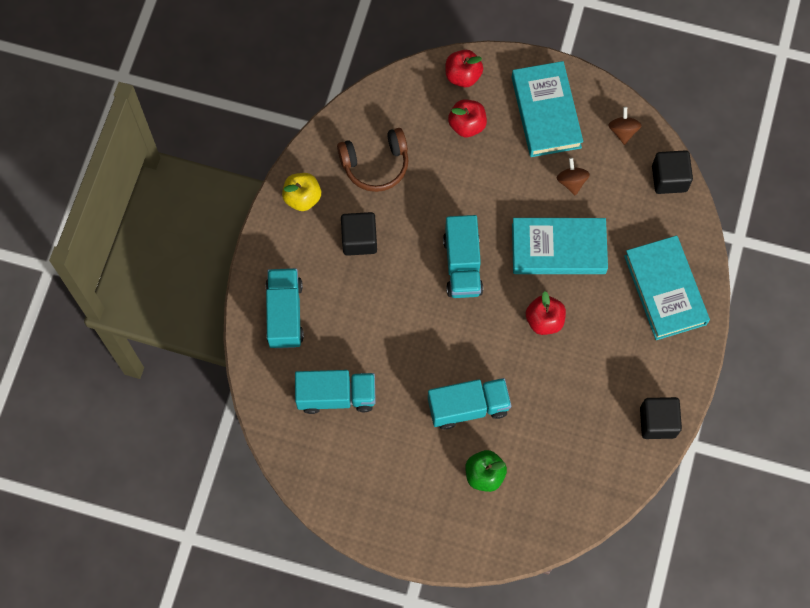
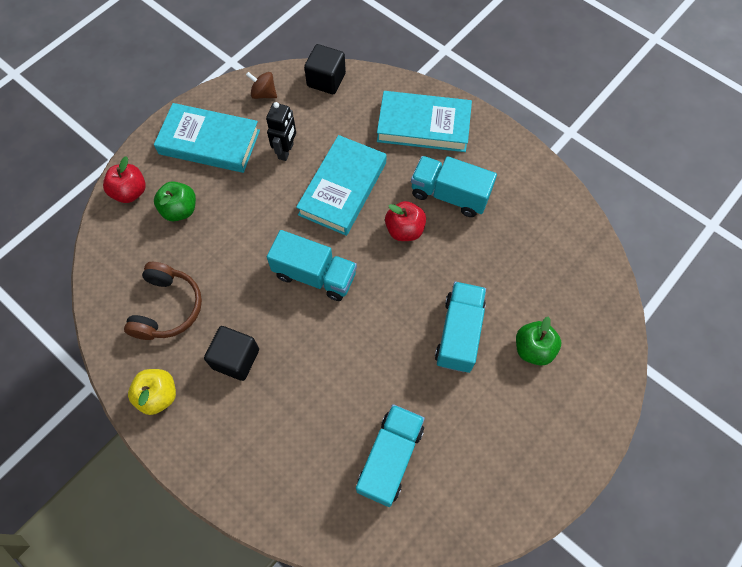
camera: 65 degrees left, 5 degrees down
(285, 314) = (274, 472): turquoise truck -> turquoise truck (449, 195)
(467, 125) = (180, 210): red apple -> green apple
(571, 182) = (286, 151): brown spinning top -> black robot
(657, 422) = (541, 183): black cube -> none

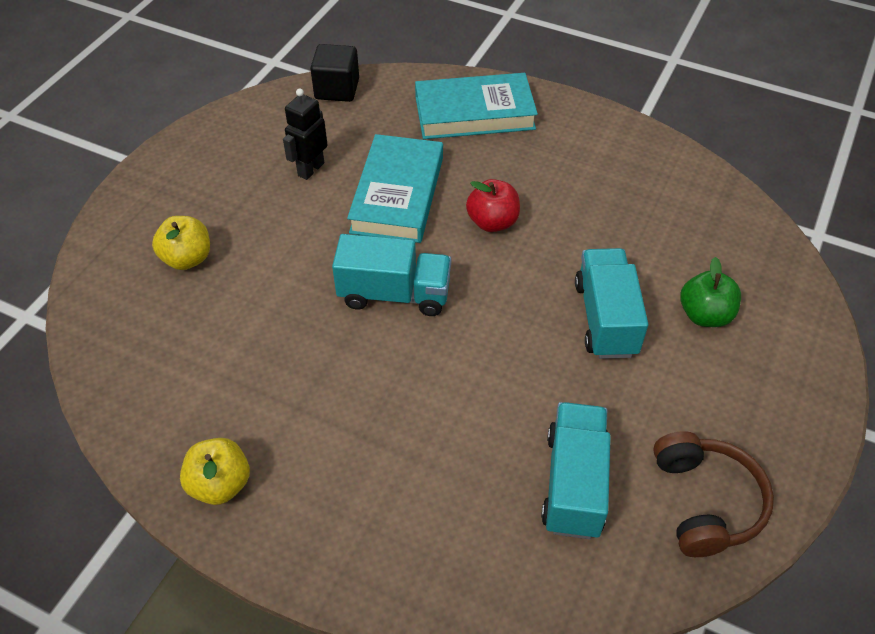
camera: 15 degrees left, 15 degrees down
(130, 192) = (111, 252): red apple -> none
(167, 308) = (203, 374): brown headphones -> brown headphones (706, 502)
(180, 210) = (187, 258): green apple -> yellow apple
(209, 142) = (205, 178): turquoise book -> none
(236, 359) = (319, 413): black cube -> none
(264, 94) = (262, 116): brown spinning top -> none
(286, 151) = (310, 169): black robot -> black robot turned 150 degrees counterclockwise
(449, 195) = (534, 175): turquoise truck -> none

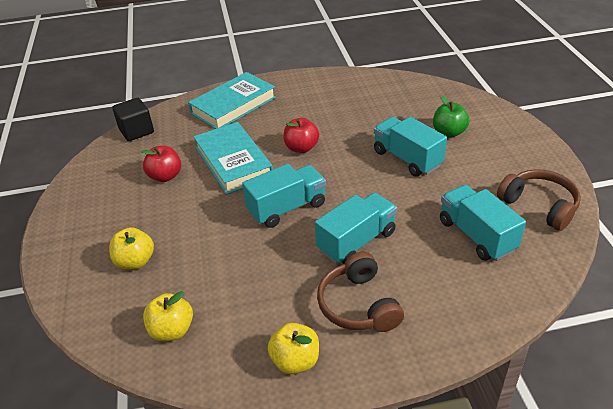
camera: 35 degrees left, 10 degrees down
(147, 362) = (172, 330): none -> yellow apple
(310, 169) = (165, 176): black robot -> red apple
(344, 469) = (358, 305): none -> brown headphones
(425, 390) = (356, 241): none -> turquoise truck

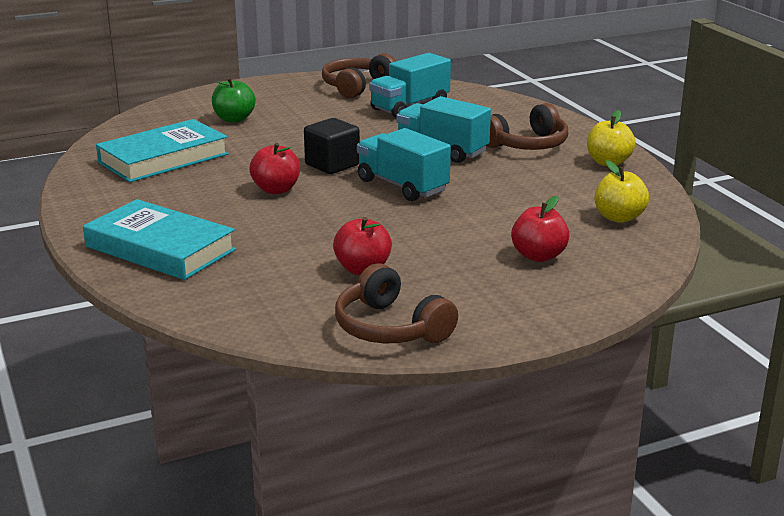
camera: 105 degrees left, 15 degrees down
(91, 180) = (390, 328): none -> brown headphones
(135, 261) = (538, 256): yellow apple -> red apple
(136, 131) = (242, 319): black cube -> black cube (332, 165)
(233, 162) = (317, 227): turquoise book -> turquoise book (163, 158)
(407, 158) = (290, 135): turquoise truck -> none

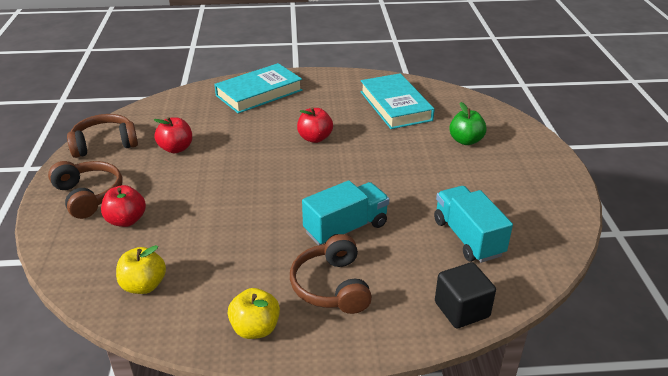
camera: 110 degrees right, 10 degrees up
(332, 165) = (345, 167): black cube -> black cube (461, 309)
(357, 86) = (540, 218): brown headphones -> brown headphones (89, 195)
(402, 186) = (285, 190): turquoise truck -> none

